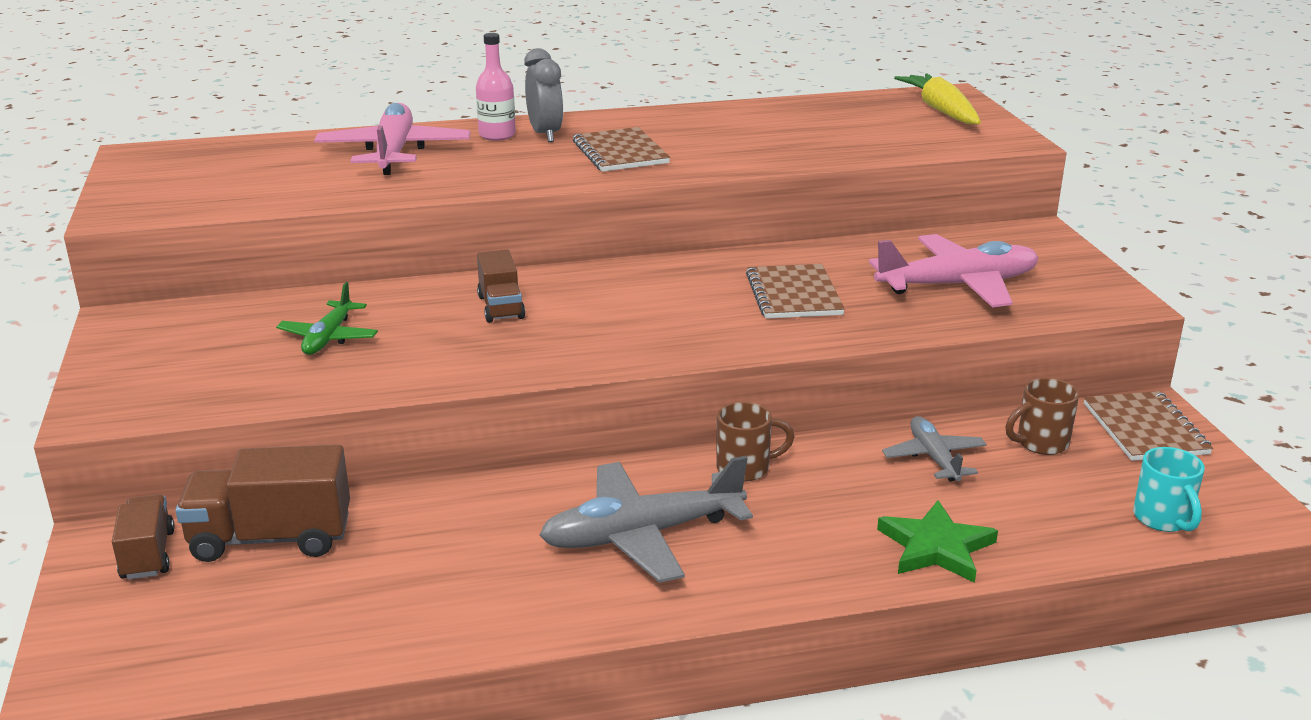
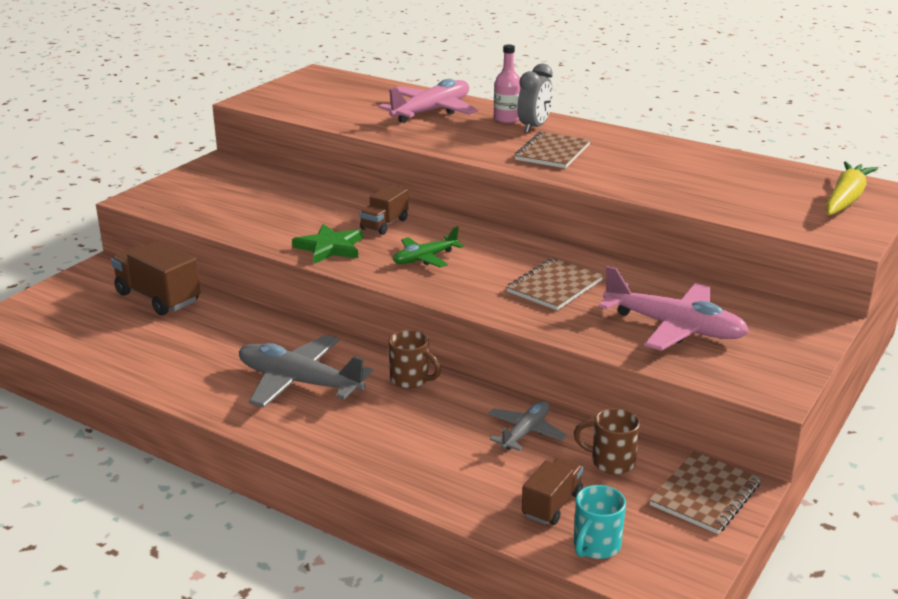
camera: 45 degrees right, 0 degrees up
(148, 555) = (108, 280): brown truck -> brown truck (552, 504)
(328, 338) = (280, 205): green plane -> green plane (425, 258)
(936, 547) = (427, 475): green star -> green star (330, 248)

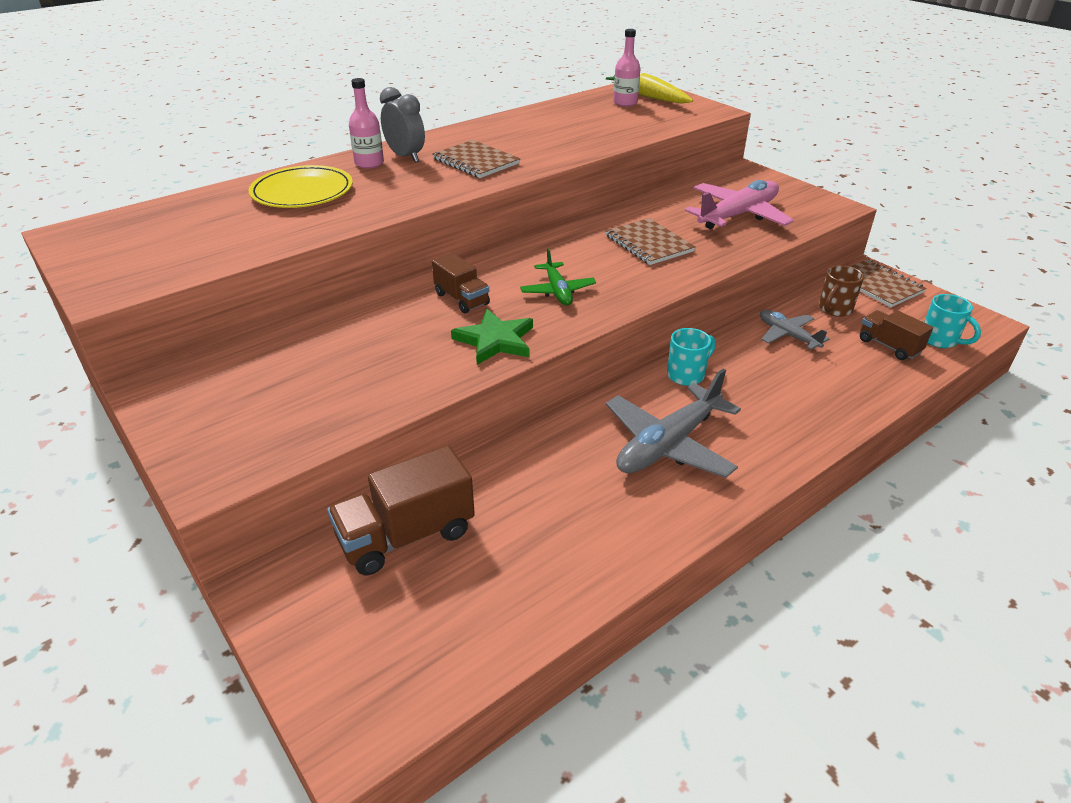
camera: 70 degrees left, 10 degrees up
(411, 379) = (687, 375): brown mug -> turquoise mug
(431, 111) = (302, 192): pink plane -> yellow plate
(805, 190) = (625, 103): none -> pink bottle

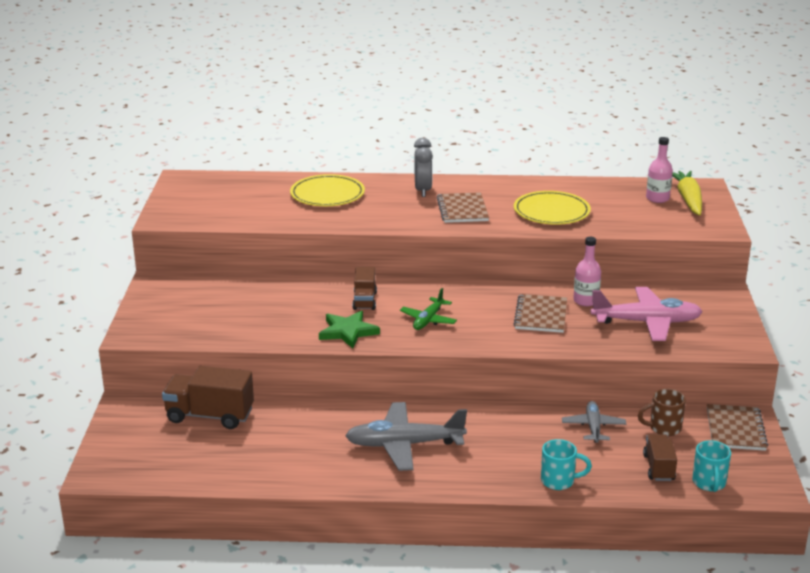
camera: 40 degrees right, 10 degrees down
(369, 163) = (393, 188): pink bottle -> pink bottle (585, 301)
(560, 138) = (551, 211): none -> yellow plate
(687, 375) = (479, 416): turquoise mug -> turquoise mug (559, 481)

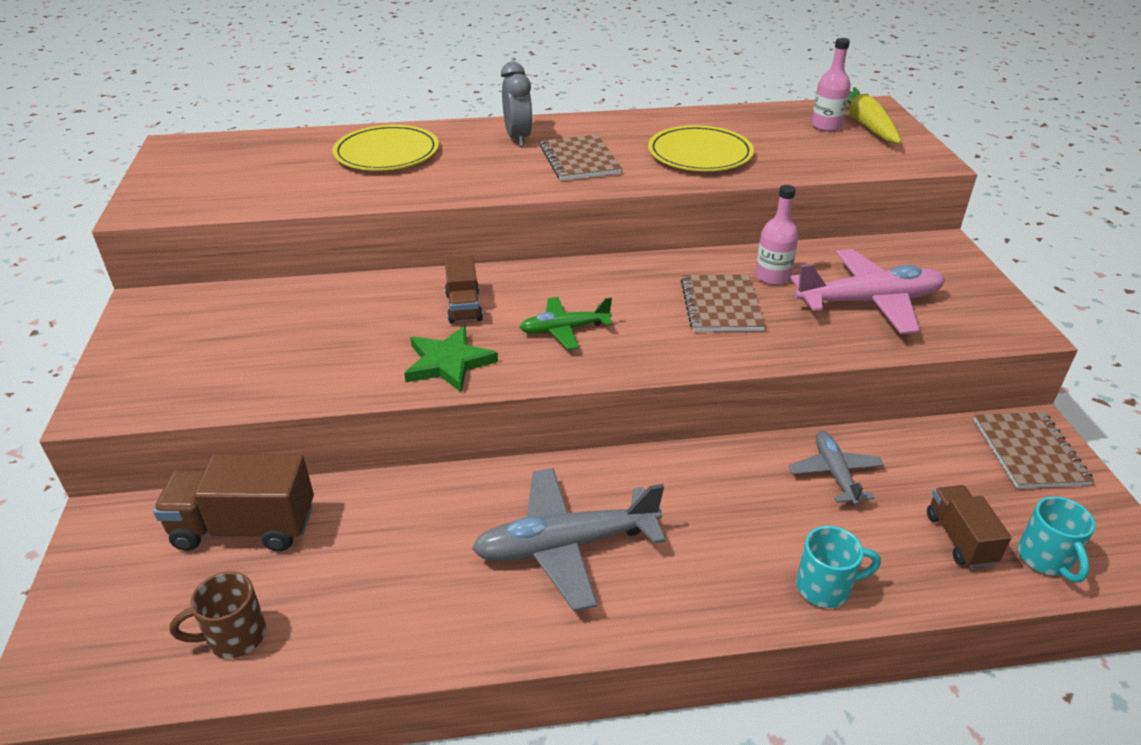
camera: 10 degrees left, 10 degrees up
(428, 320) = (564, 330): green plane -> green plane turned 60 degrees clockwise
(663, 428) = (932, 463): brown mug -> brown mug (234, 637)

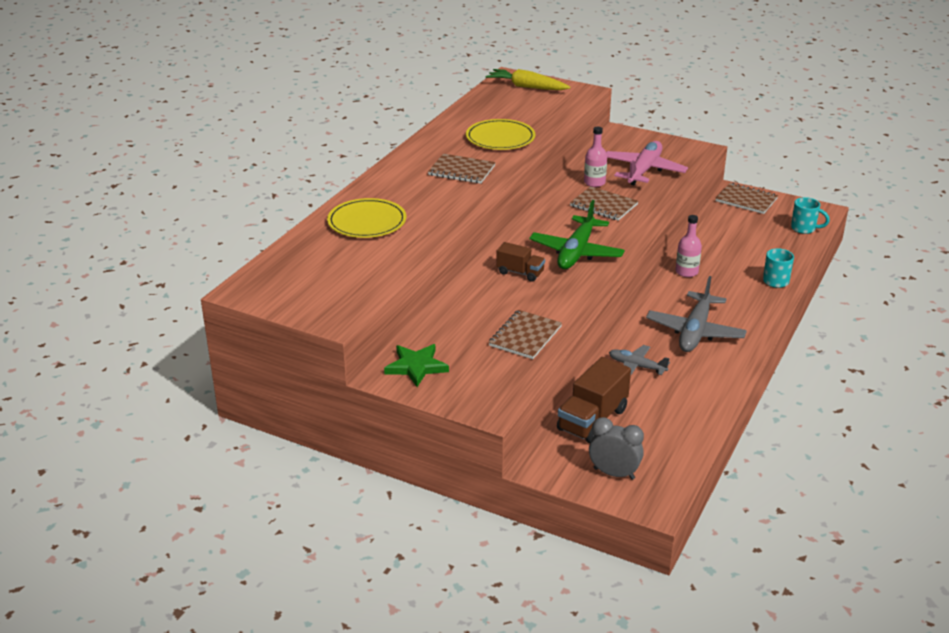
camera: 55 degrees left, 5 degrees down
(234, 637) = (671, 439): brown mug -> none
(304, 368) = (525, 336): none -> brown notebook
(448, 363) = (569, 293): green star -> green star (416, 367)
(518, 138) = (406, 178): grey clock -> grey clock (614, 473)
(564, 330) = (576, 252): green plane -> green plane, size x1.75
(826, 126) = (514, 96): pink bottle -> pink bottle (686, 272)
(834, 473) = (714, 248): grey plane -> grey plane (636, 366)
(959, 538) = (778, 240): brown truck -> none

